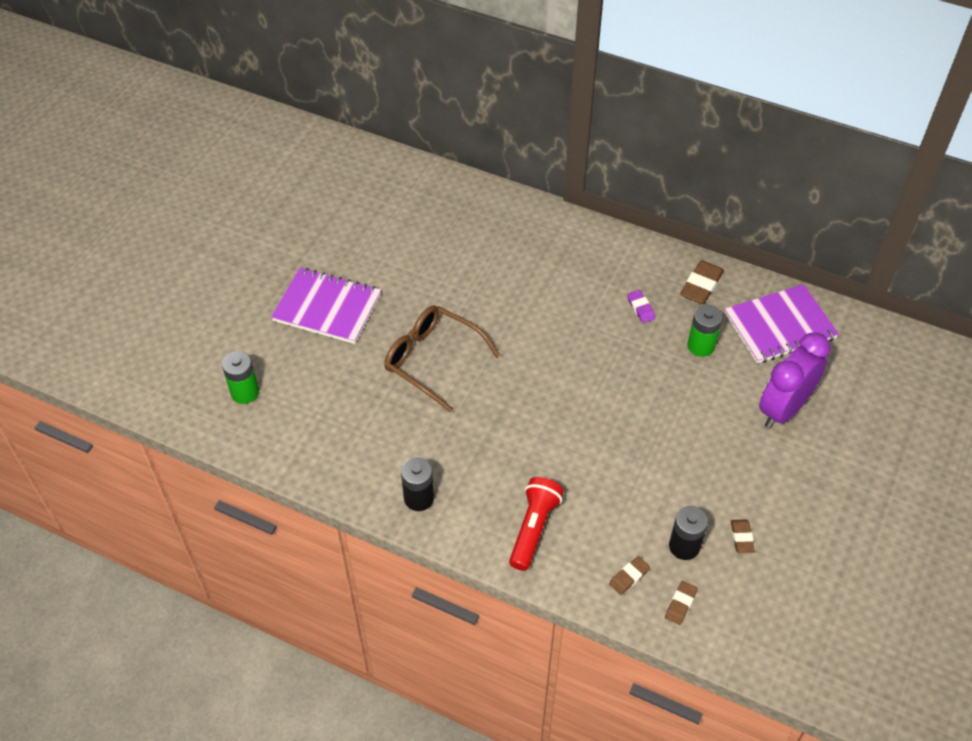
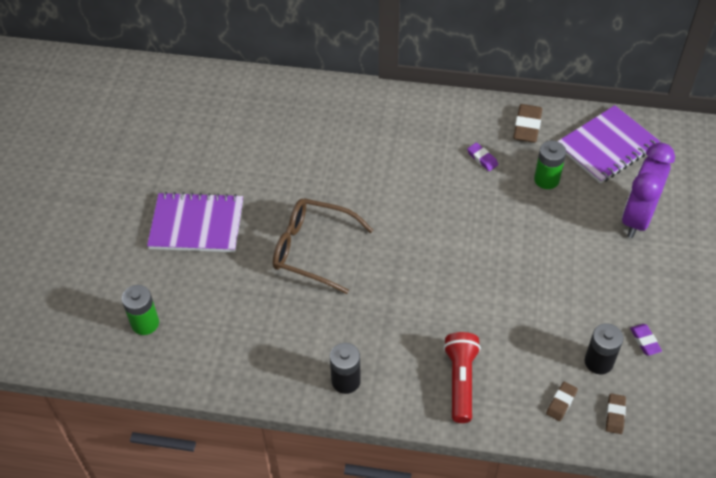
camera: 15 degrees left, 0 degrees up
(741, 538) = (645, 341): brown eraser -> purple eraser

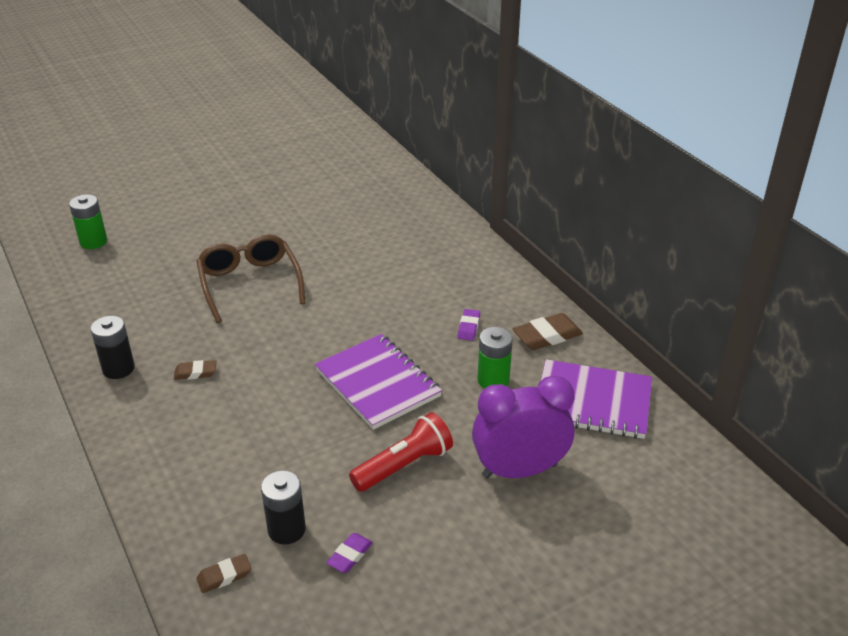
camera: 50 degrees right, 15 degrees down
(197, 224) = (217, 217): purple notebook -> purple notebook (378, 383)
(460, 381) = (176, 439): red flashlight -> red flashlight (404, 465)
(561, 403) = (207, 524): brown eraser -> brown eraser (195, 373)

